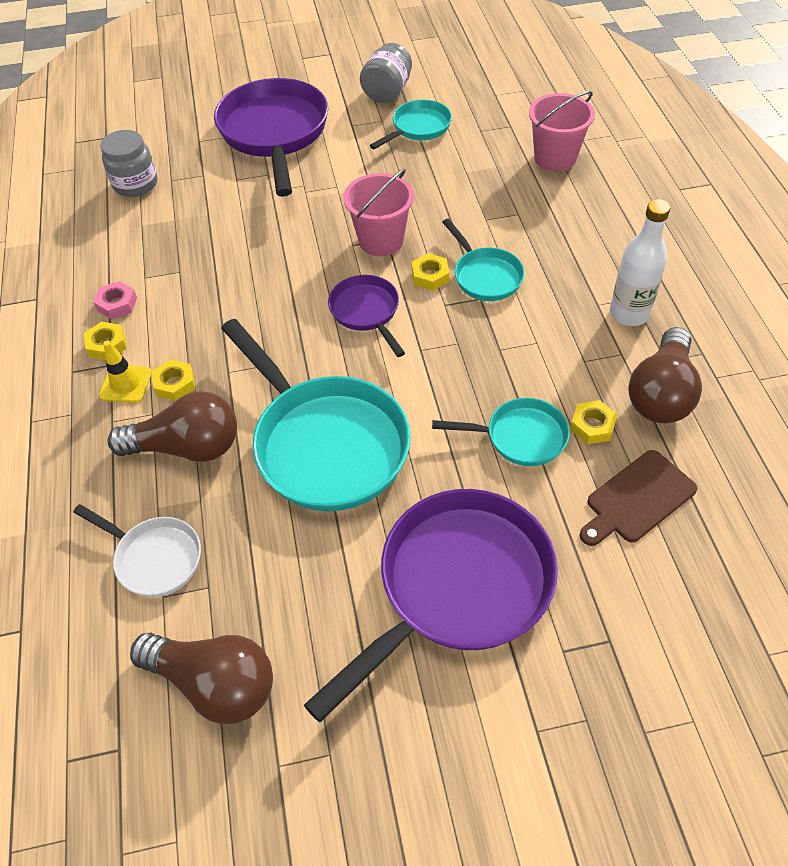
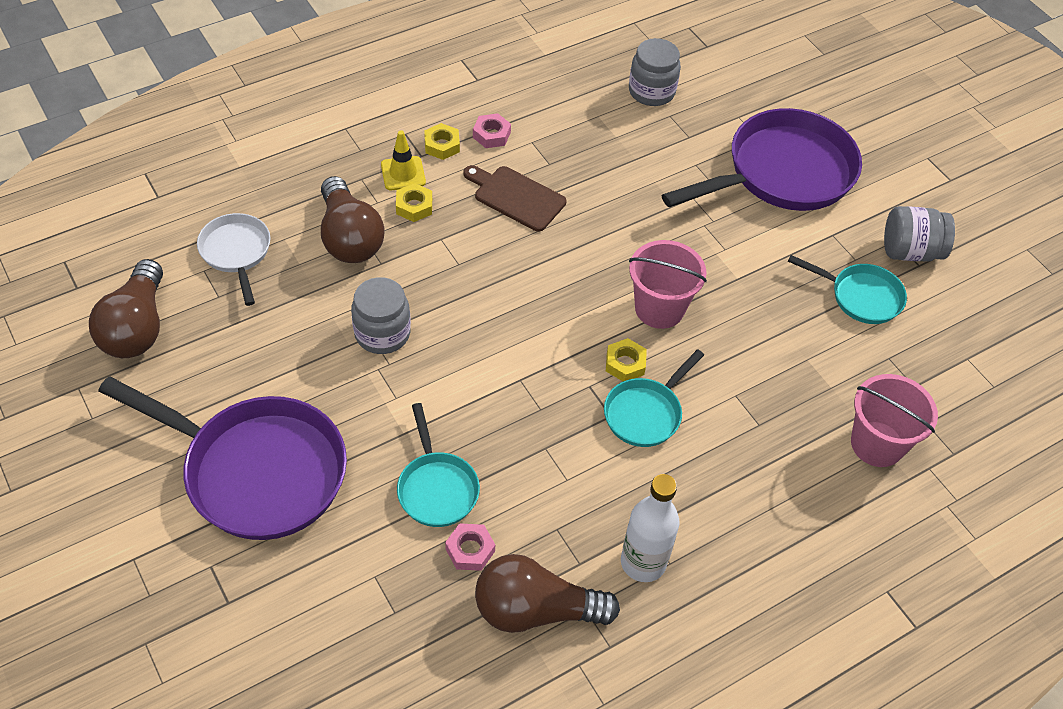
camera: 65 degrees right, 0 degrees up
(154, 558) = (236, 253): white pan -> white pan turned 150 degrees clockwise
(325, 443) = (382, 333): turquoise pan -> grey jar
(367, 312) = (553, 323): purple pan -> none
(592, 426) = (470, 550): yellow nut -> pink nut
(637, 499) = (390, 605): brown cutting board -> brown cutting board (516, 197)

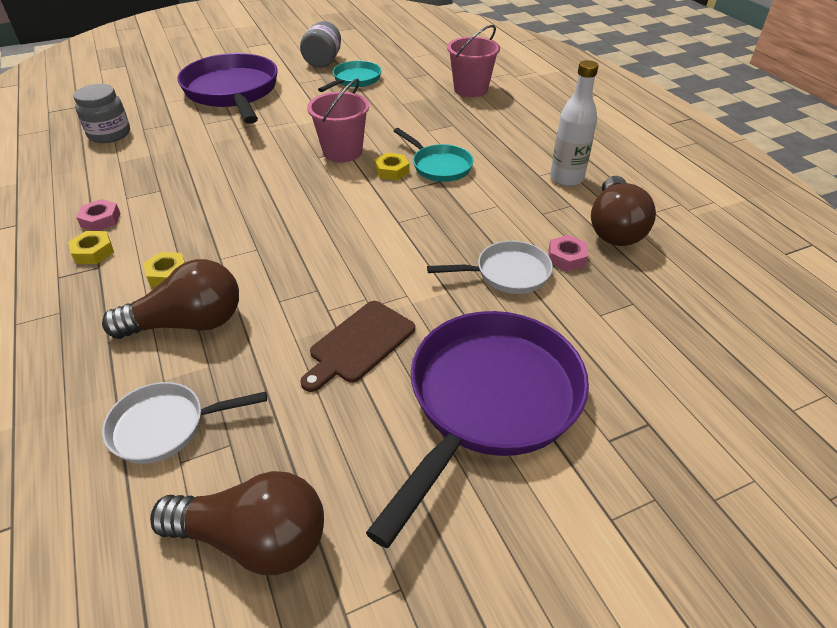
camera: 80 degrees left, 10 degrees down
(382, 333) = (327, 302): grey jar -> none
(403, 173) = (116, 280): yellow traffic cone -> none
(436, 488) = (507, 273): turquoise pan -> white pan
(516, 197) = (190, 210): brown cutting board -> brown cutting board (359, 344)

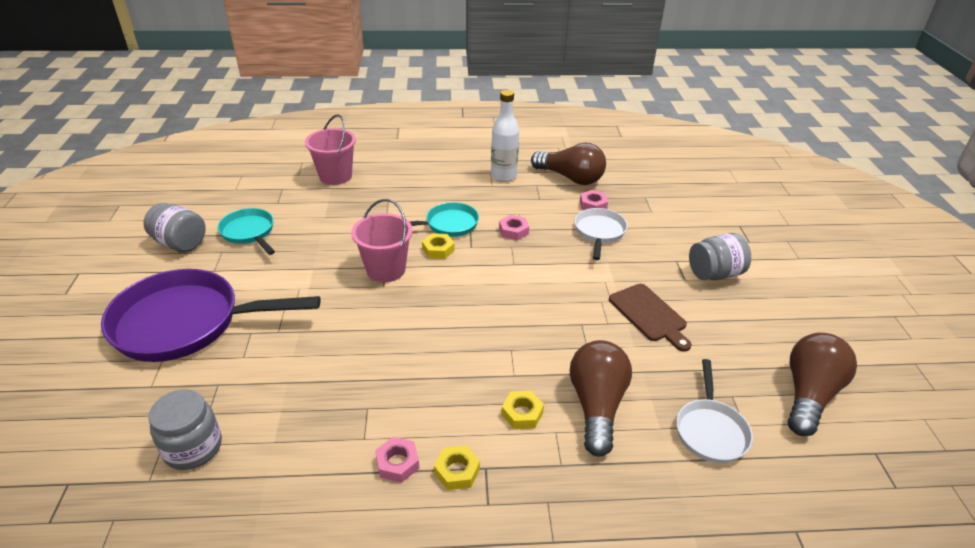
camera: 70 degrees left, 5 degrees down
(459, 208) = (513, 231): none -> pink nut
(489, 402) = (714, 274): purple pan -> grey jar

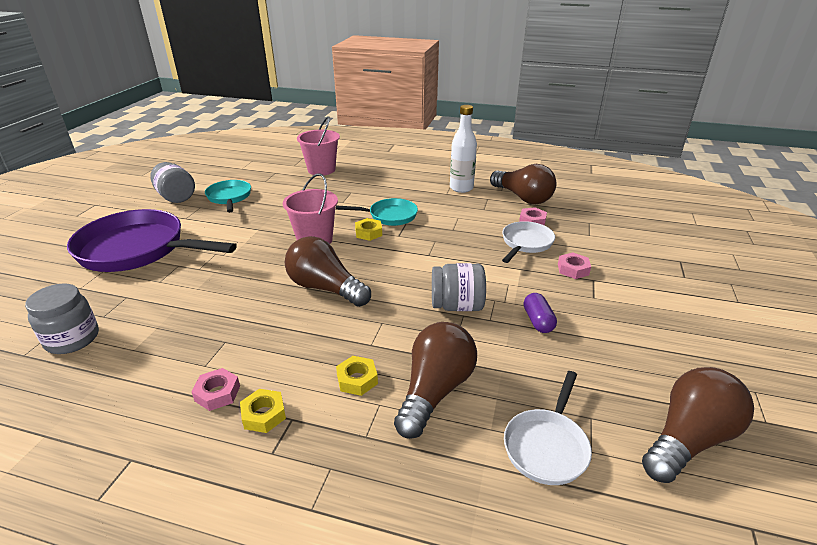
camera: 20 degrees right, 5 degrees down
(433, 324) = (325, 288): none -> brown light bulb
(513, 231) = (444, 229): pink nut -> pink nut (573, 269)
(649, 315) = (538, 321): brown cutting board -> purple capsule
(714, 274) = (630, 298): grey jar -> grey jar (457, 306)

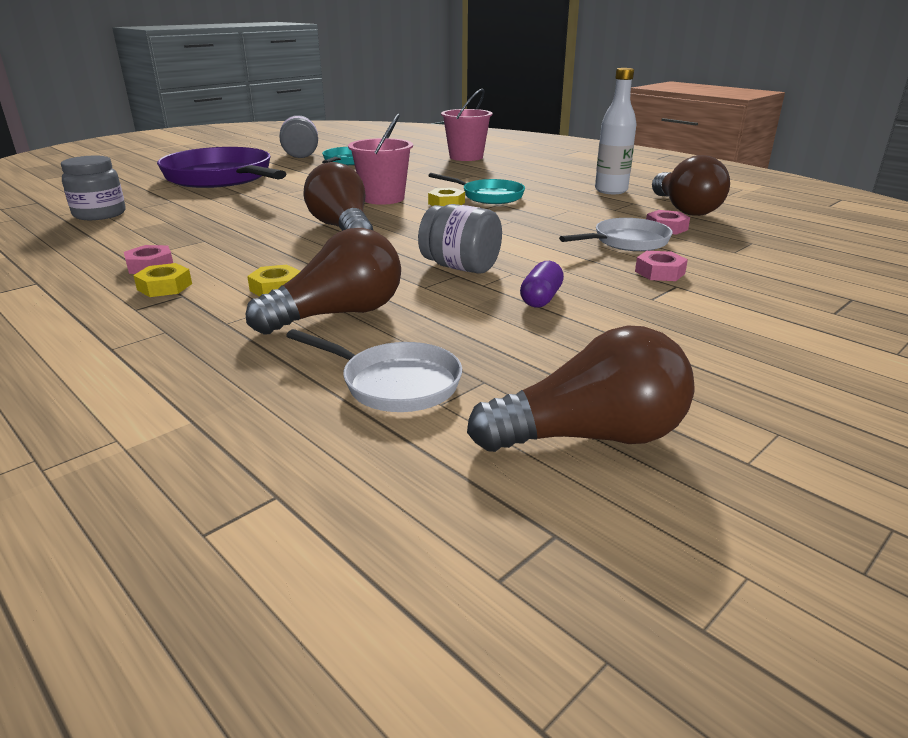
camera: 30 degrees right, 5 degrees down
(547, 446) = (394, 383): white pan -> white pan turned 120 degrees counterclockwise

